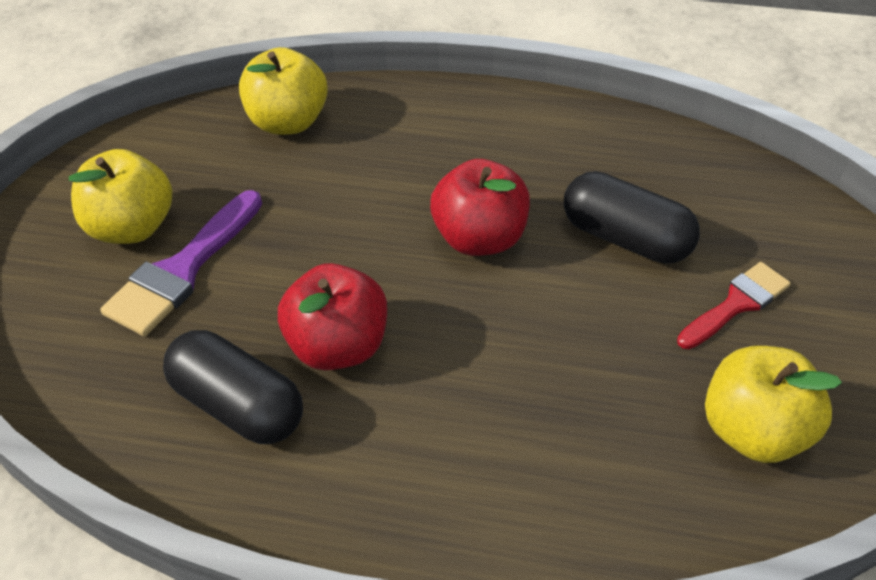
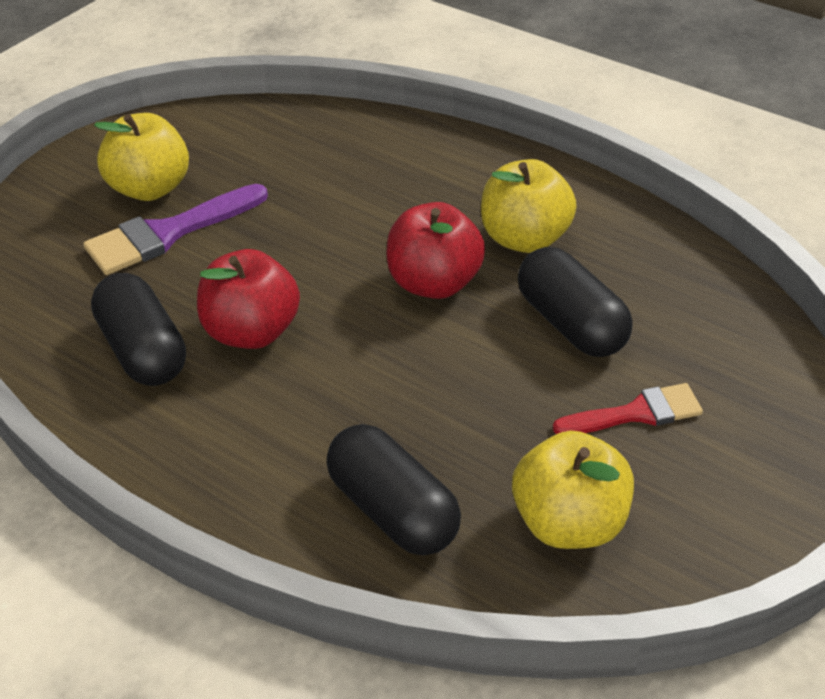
camera: 25 degrees right, 5 degrees down
(288, 122) = (333, 138): yellow apple -> yellow apple (525, 239)
(595, 481) = (394, 510): none -> black capsule

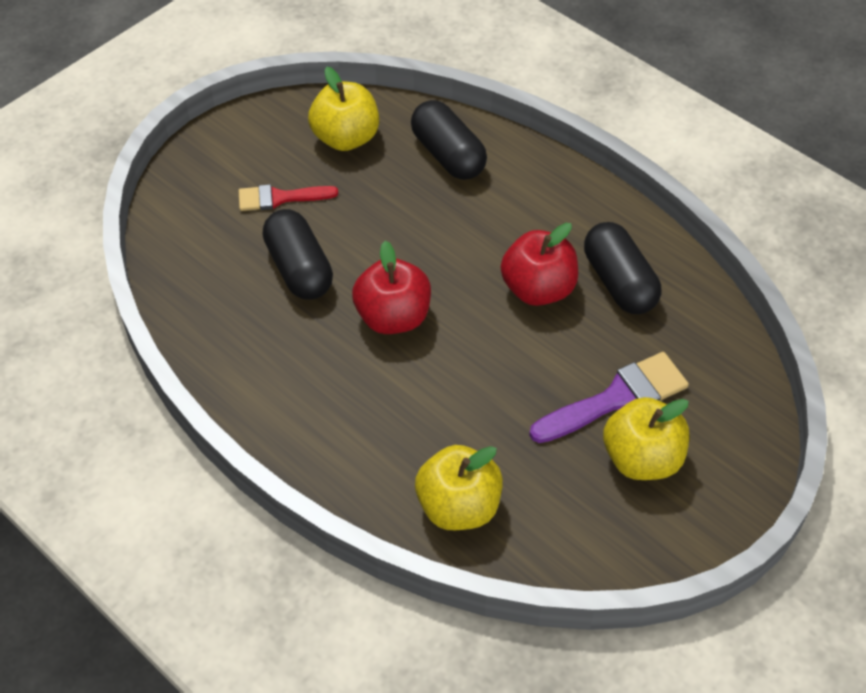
camera: 175 degrees left, 10 degrees up
(525, 239) = (309, 353): yellow apple -> yellow apple (458, 506)

